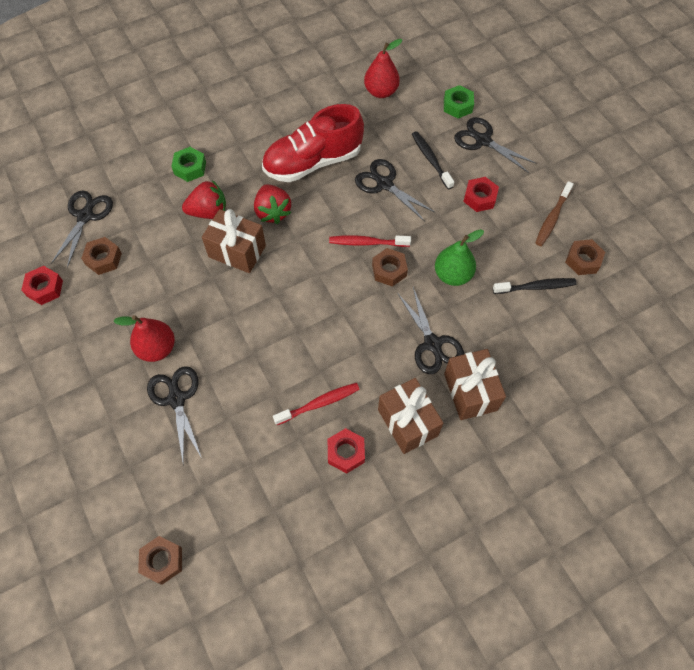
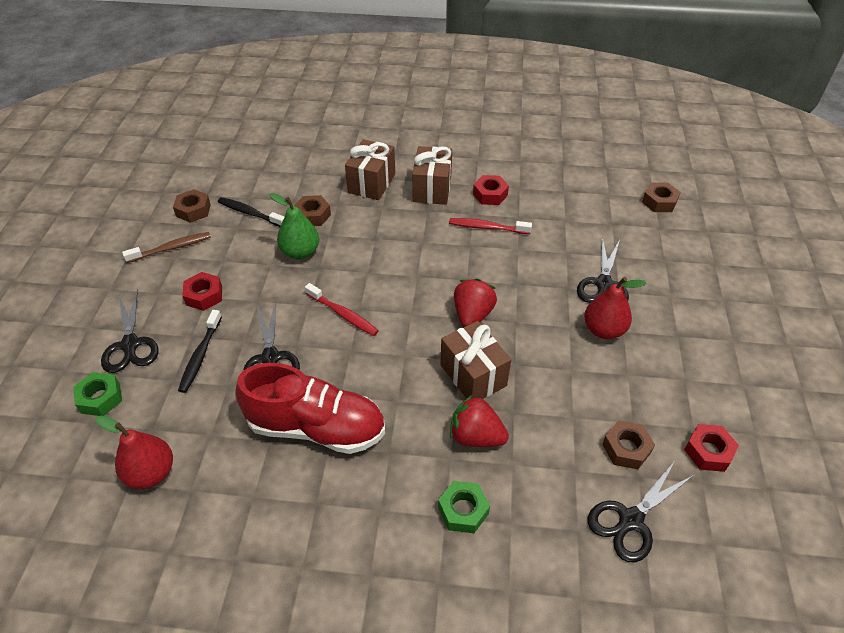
camera: 145 degrees left, 15 degrees down
(273, 212) = (406, 395): red strawberry -> red strawberry (472, 315)
(389, 270) = (347, 283): brown nut -> brown nut (313, 215)
(432, 344) = (367, 219): black scissors -> none

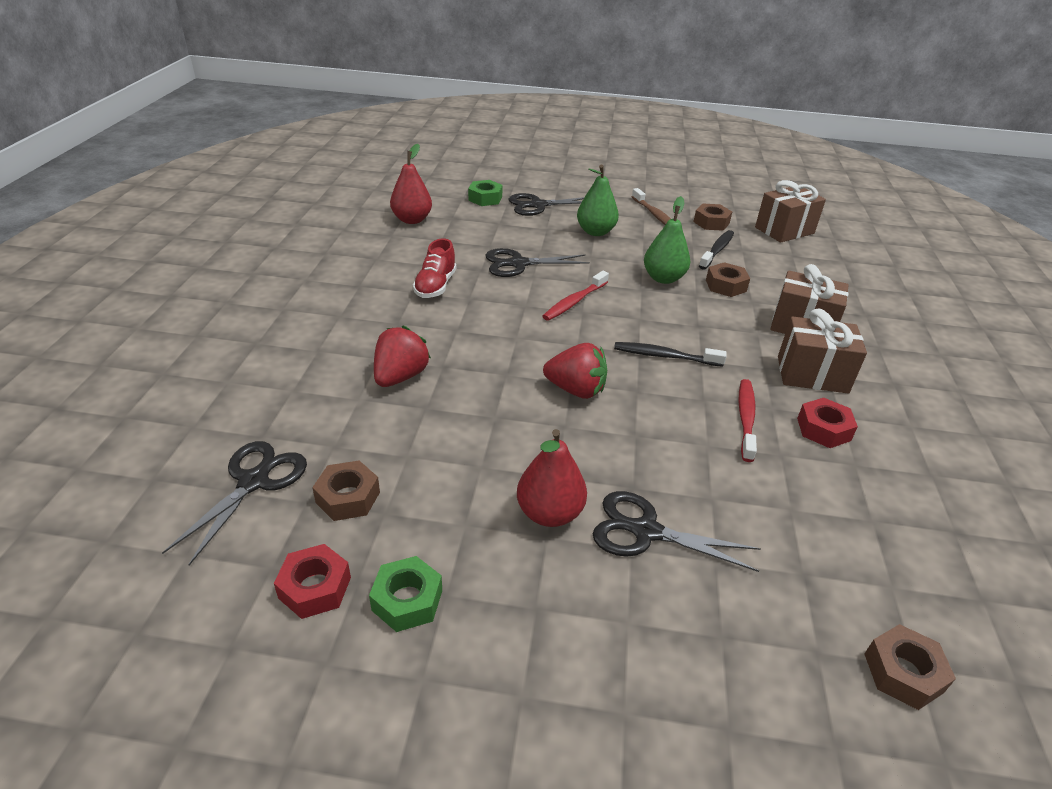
camera: 90 degrees right, 10 degrees down
(200, 356) = (524, 233): black toothbrush -> black toothbrush (664, 356)
(204, 295) = (595, 232): red nut -> green pear
(316, 427) = (435, 286): red shoe -> red shoe, size x0.55
(463, 510) = (319, 361): green nut -> green nut (407, 600)
(473, 375) = (482, 382): brown gift -> brown gift (784, 230)
(631, 520) = (253, 482): black scissors -> black scissors turned 60 degrees clockwise

